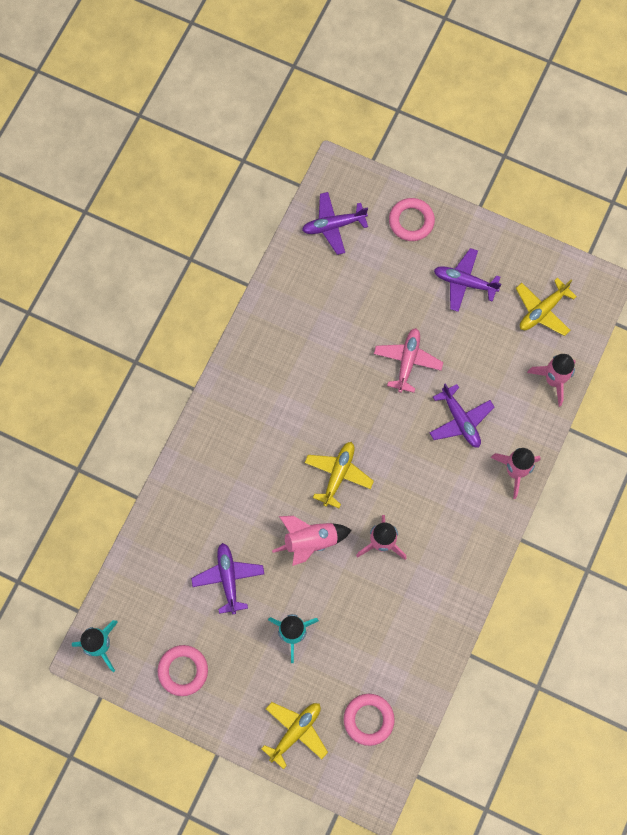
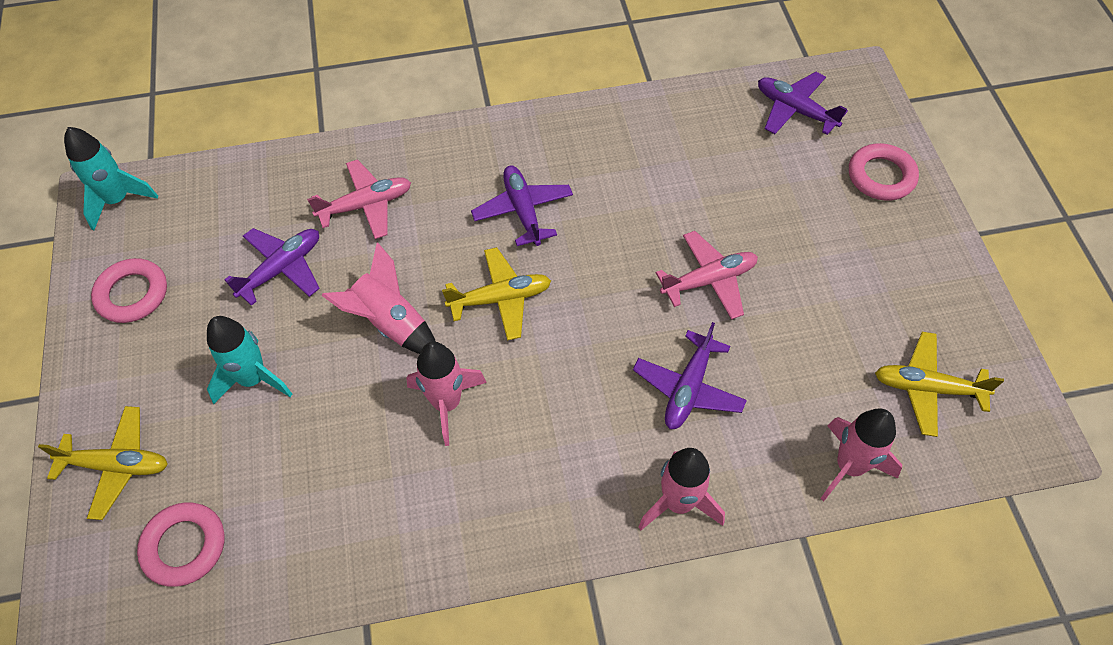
camera: 55 degrees right, 15 degrees down
(217, 505) = (366, 205): none -> pink plane
(464, 282) = (868, 277): purple plane -> purple plane (523, 211)

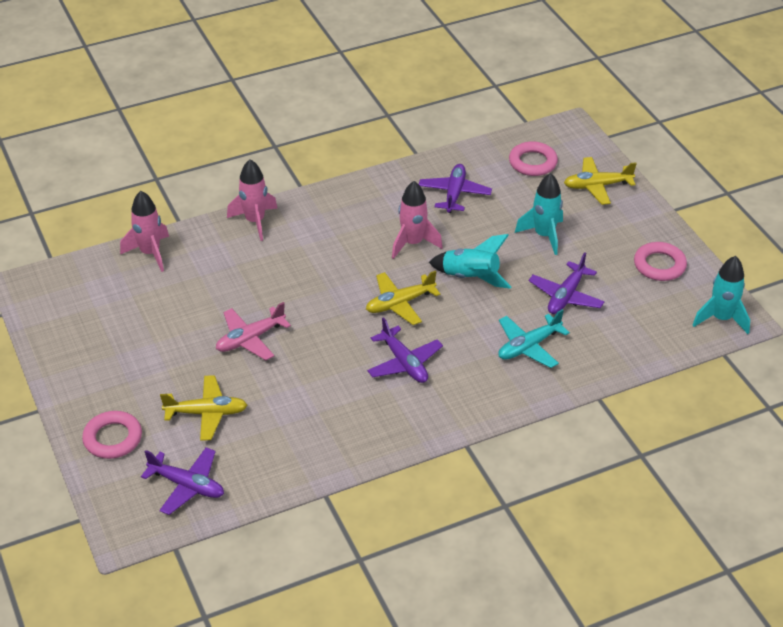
camera: 165 degrees right, 15 degrees down
(366, 205) = (529, 346): pink plane -> turquoise plane
(390, 323) = (470, 278): pink rocket -> turquoise rocket
(688, 388) = (256, 275): purple plane -> purple plane (454, 194)
(927, 388) = (94, 300): yellow plane -> yellow plane (206, 413)

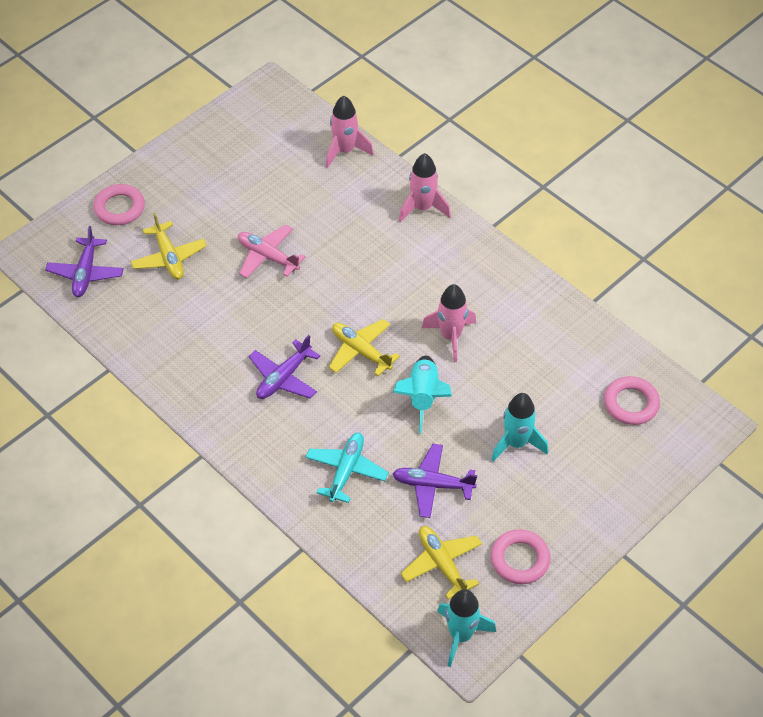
camera: 70 degrees right, 10 degrees up
(454, 194) = (543, 349): purple plane -> none
(529, 346) = (346, 471): turquoise plane -> turquoise plane turned 75 degrees clockwise
(597, 186) = (623, 472): yellow plane -> yellow plane (442, 564)

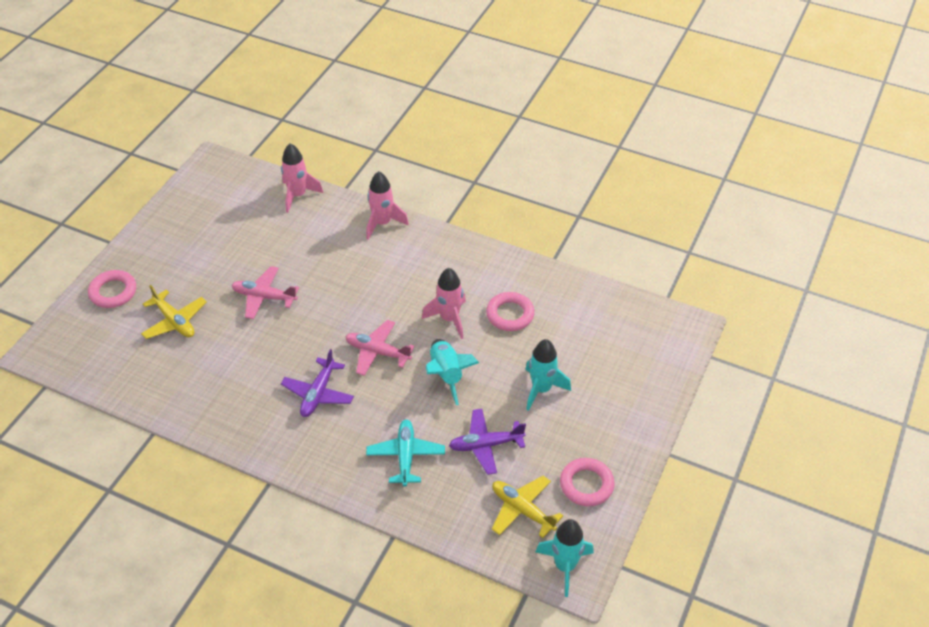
camera: 20 degrees left, 5 degrees down
(86, 273) = (101, 355): purple plane -> none
(361, 351) = (377, 352): yellow plane -> pink plane
(631, 403) = (620, 330): pink ring -> pink ring (510, 314)

